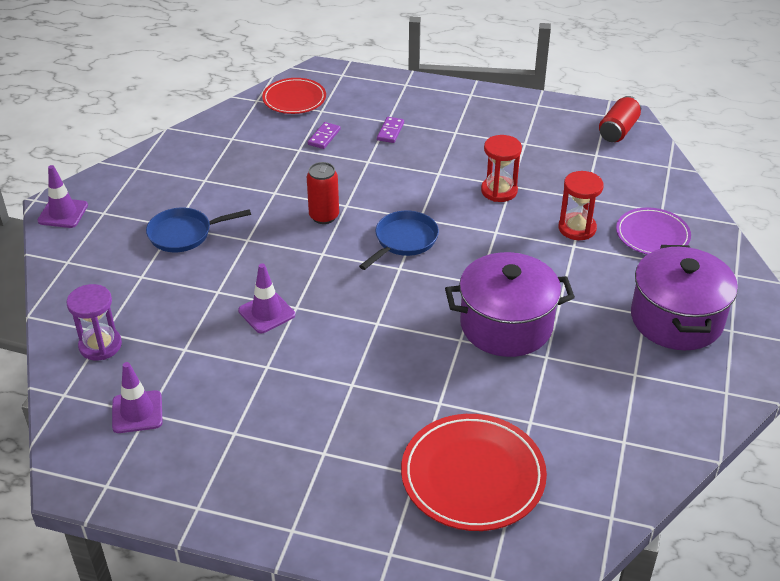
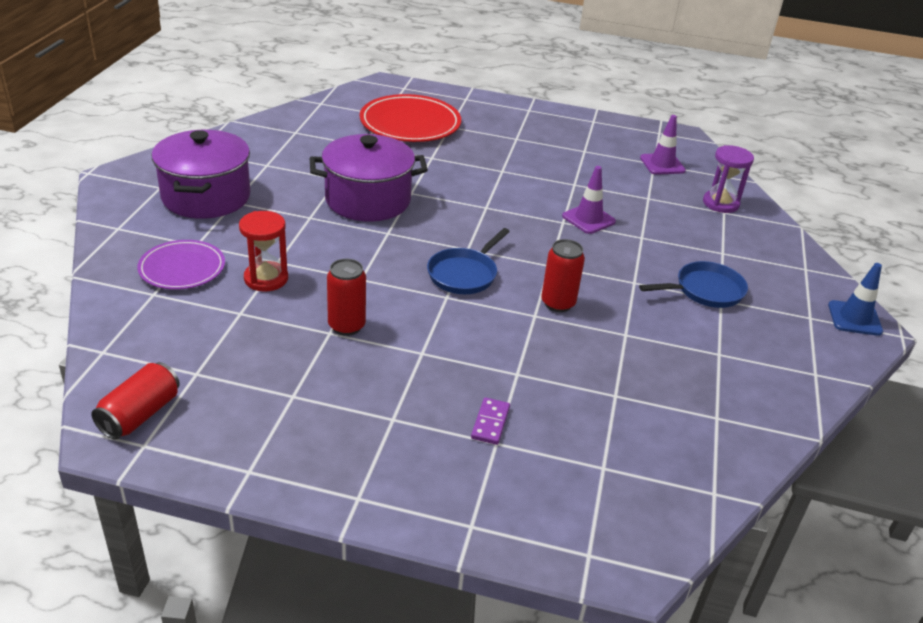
camera: 175 degrees right, 5 degrees down
(63, 213) = (854, 318): purple traffic cone -> blue traffic cone
(294, 99) = (654, 494): red plate -> none
(324, 137) = (586, 416): purple domino -> none
(499, 191) = (346, 326): red hourglass -> red can

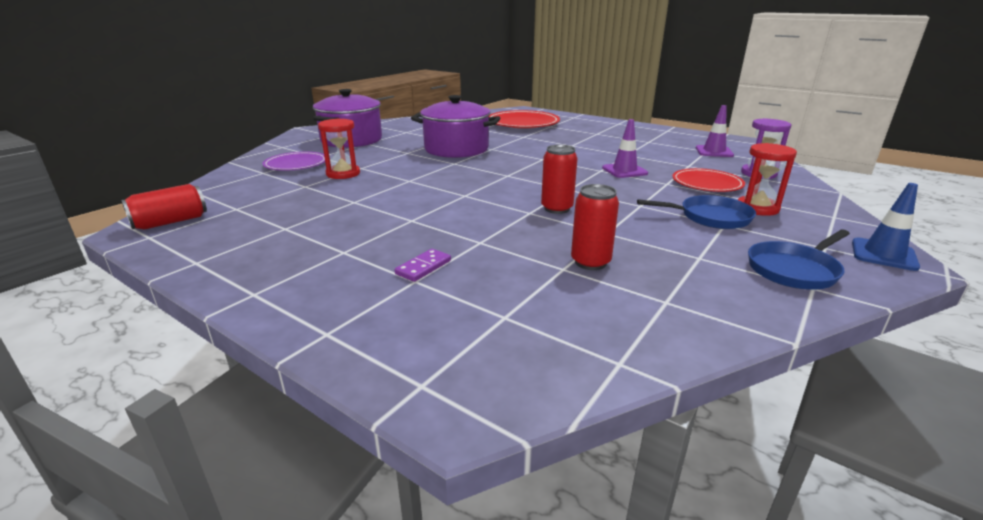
camera: 25 degrees right, 10 degrees down
(346, 326) = (370, 200): red can -> red can (590, 262)
(464, 274) = (491, 186): blue pan -> blue pan (794, 269)
(680, 231) = (707, 184): none -> red plate
(739, 267) = (757, 208): none -> red hourglass

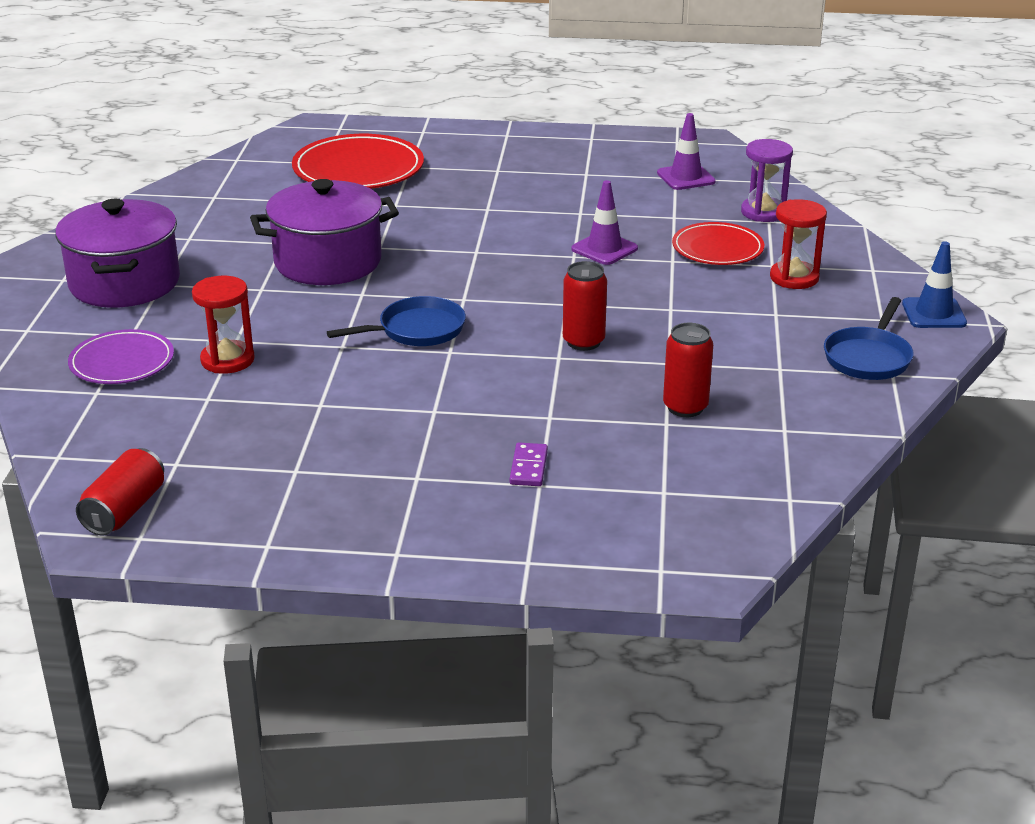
camera: 30 degrees left, 5 degrees up
(710, 217) = (755, 307): blue pan -> blue pan (416, 330)

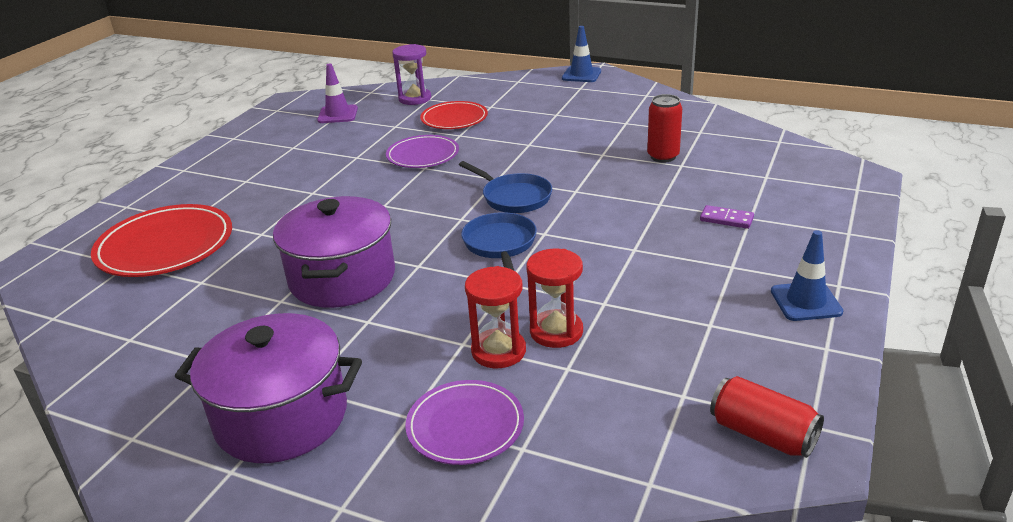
camera: 70 degrees left, 0 degrees up
(354, 531) = (806, 302): none -> blue traffic cone
(583, 342) = (558, 179): red can -> none
(604, 249) = (423, 155): purple traffic cone -> purple plate
(794, 278) = (512, 103): red hourglass -> red hourglass (556, 331)
(869, 357) = (624, 98): blue pan -> blue pan (513, 197)

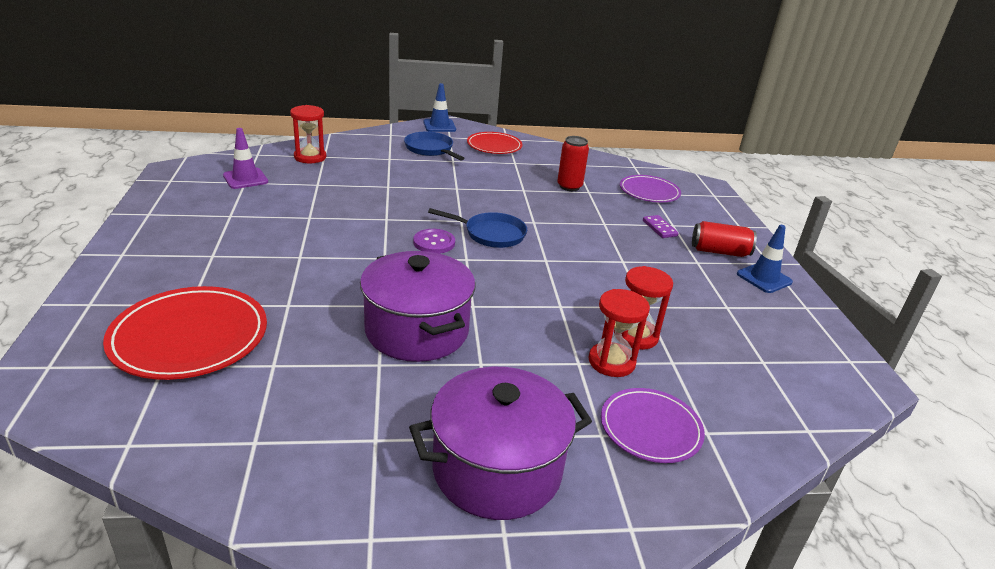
camera: 35 degrees left, 0 degrees up
(415, 99) = (310, 157): purple hourglass -> red hourglass
(423, 155) = (373, 208): purple plate -> purple plate (649, 192)
(446, 197) = (434, 243): none -> purple button
(454, 119) = (368, 172): red plate -> red plate (494, 146)
(500, 245) = (522, 275): blue pan -> blue pan (430, 149)
(726, 219) = (659, 228): purple domino -> purple domino turned 75 degrees clockwise
(762, 434) = (832, 375): red can -> red can (719, 252)

